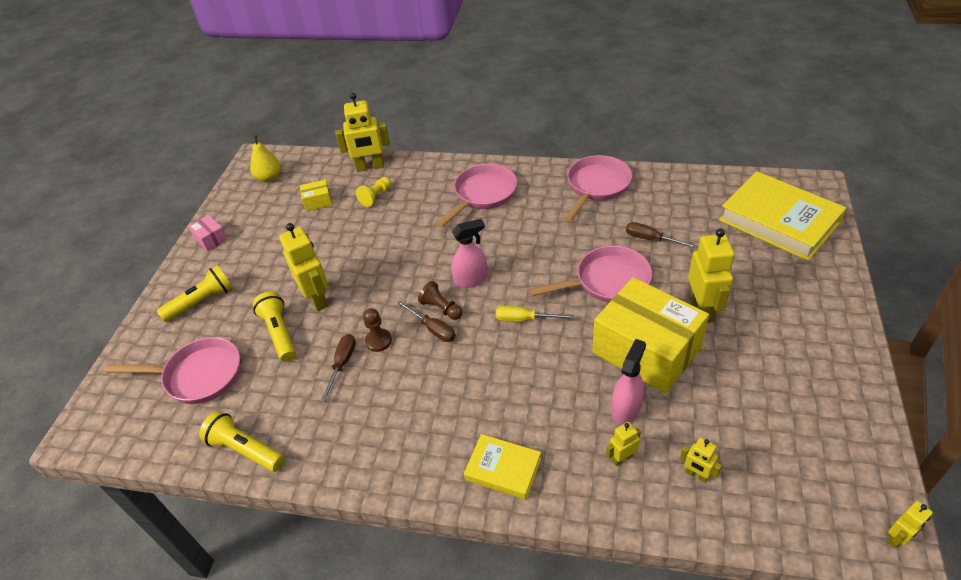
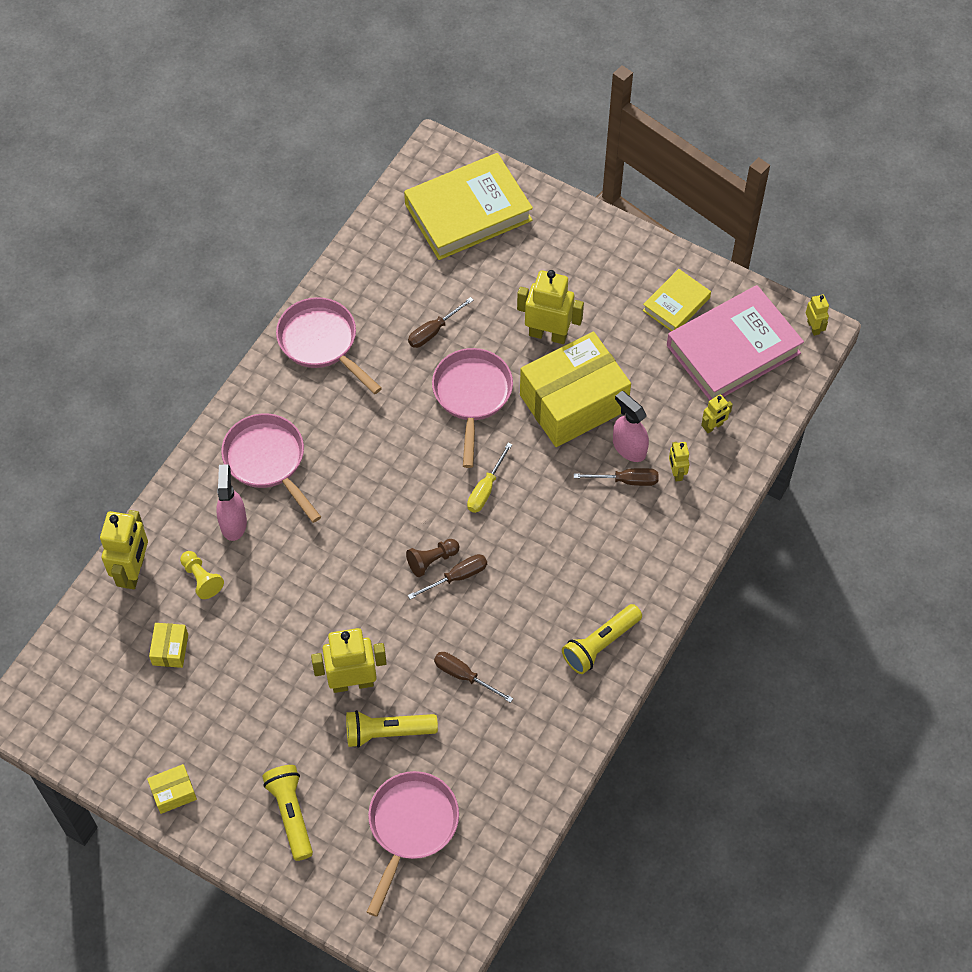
camera: 75 degrees left, 15 degrees up
(211, 239) = (173, 793): pink box -> yellow box
(245, 449) = (533, 788): yellow flashlight -> yellow flashlight (600, 644)
(269, 178) = (79, 702): yellow pear -> none
(378, 341) = (448, 633): brown pawn -> none
(471, 279) = (403, 519): pink spray bottle -> pink spray bottle (233, 523)
(503, 469) = (649, 568): yellow book -> yellow book (676, 304)
(589, 418) = (626, 480): none -> brown screwdriver
(802, 463) = (733, 349): none -> pink book

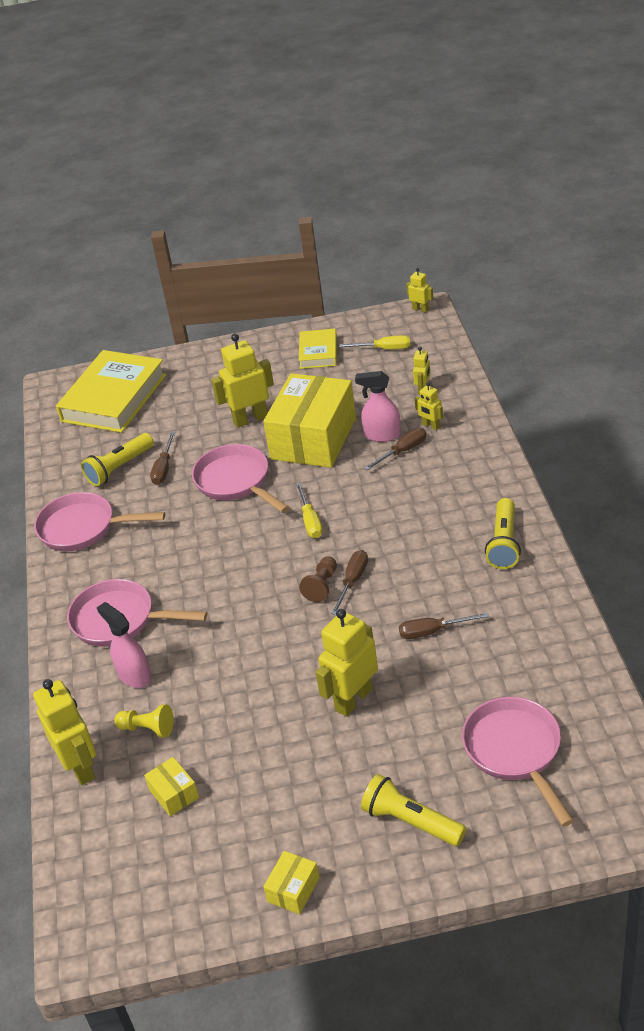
camera: 35 degrees left, 20 degrees down
(387, 732) = (419, 708): yellow flashlight -> yellow flashlight (119, 468)
(733, 349) = (384, 349): pink book -> yellow screwdriver

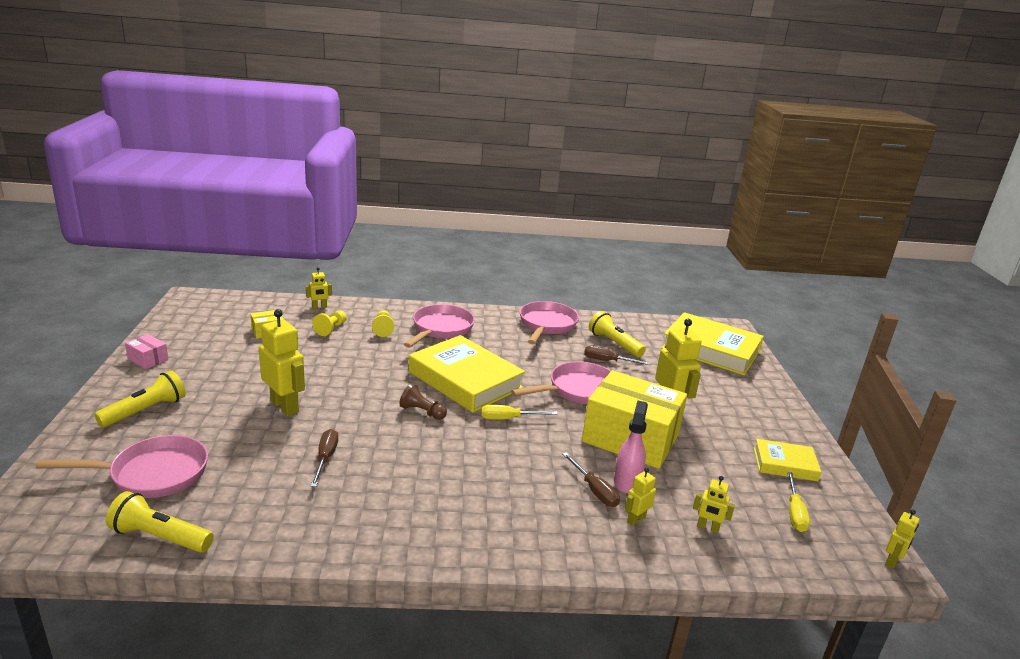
camera: 90 degrees right, 15 degrees down
(81, 767) = (319, 307): yellow robot -> yellow robot, size x0.51
(134, 675) = (383, 329): pink spray bottle -> yellow pawn
(243, 569) = (465, 380): none -> yellow book
(293, 889) = (148, 359): yellow box -> pink box
(353, 581) = (417, 428): brown screwdriver -> none
(503, 543) = (414, 530): yellow flashlight -> yellow flashlight (160, 537)

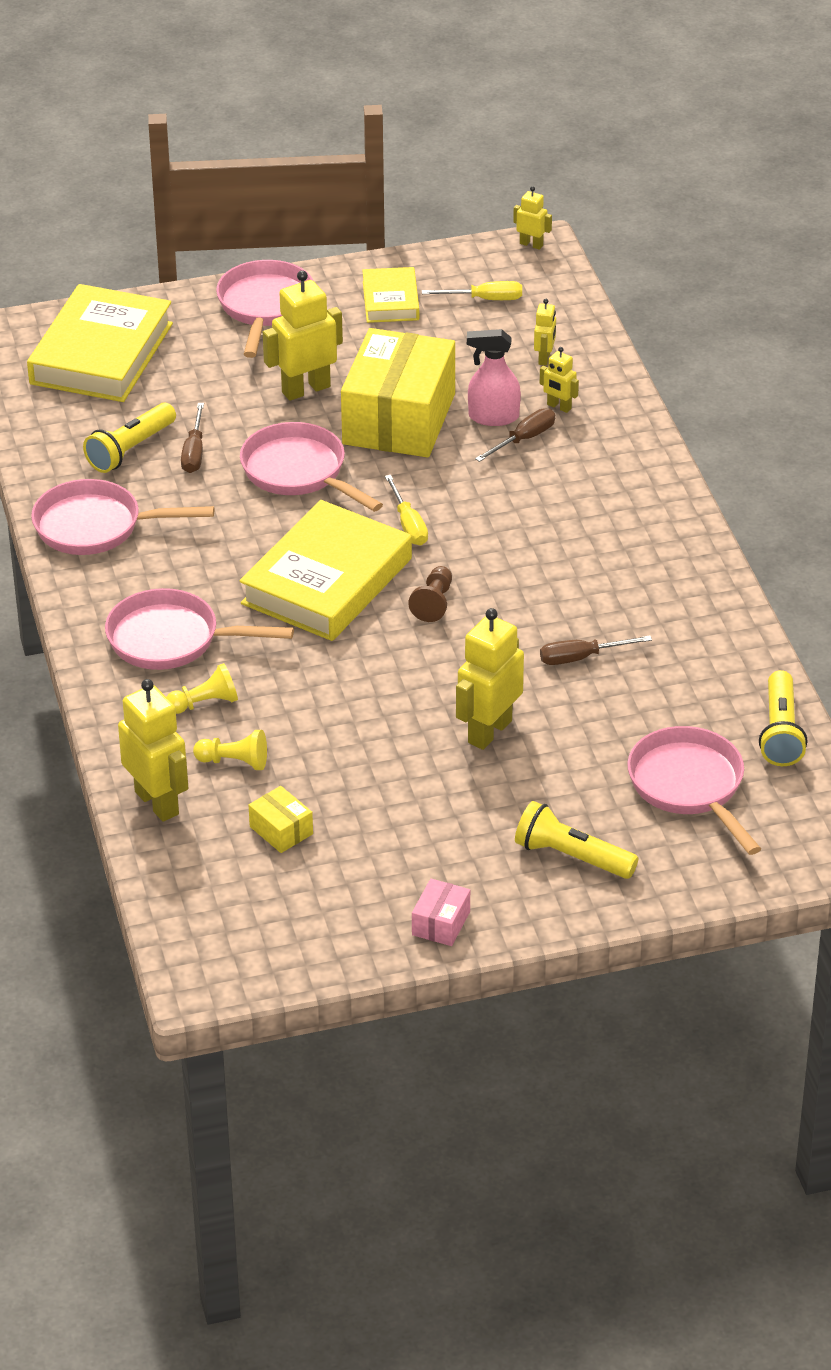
camera: 100 degrees left, 15 degrees up
(319, 307) = (157, 803): yellow robot -> yellow robot, size x1.96
(768, 410) = (265, 307): none -> pink pan

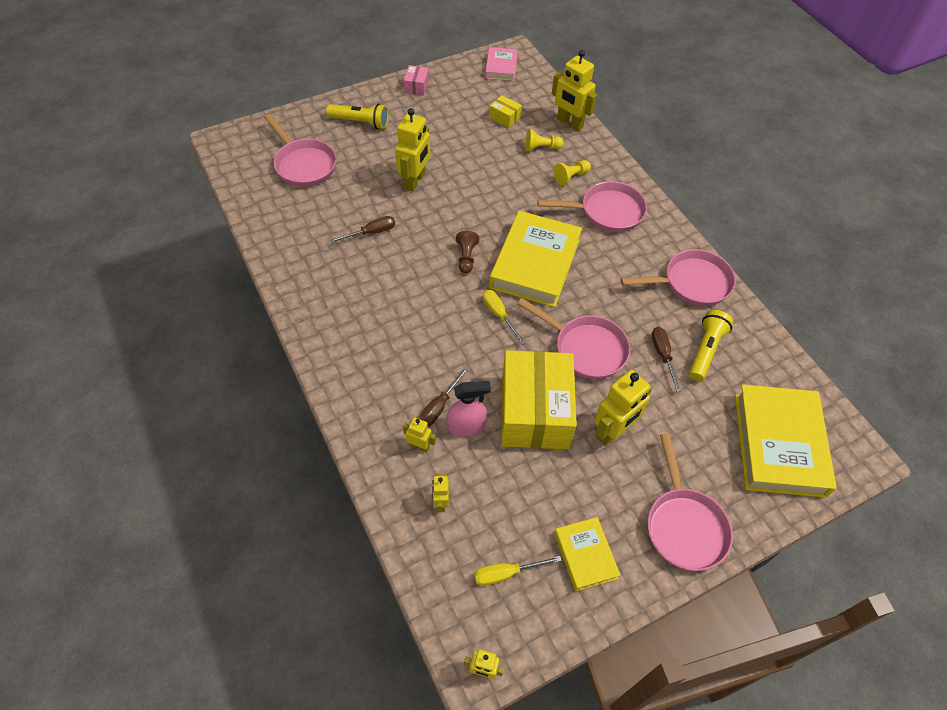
camera: 165 degrees right, 15 degrees up
(244, 946) = (501, 67): none -> pink book
(780, 732) = (254, 201): yellow flashlight -> none

